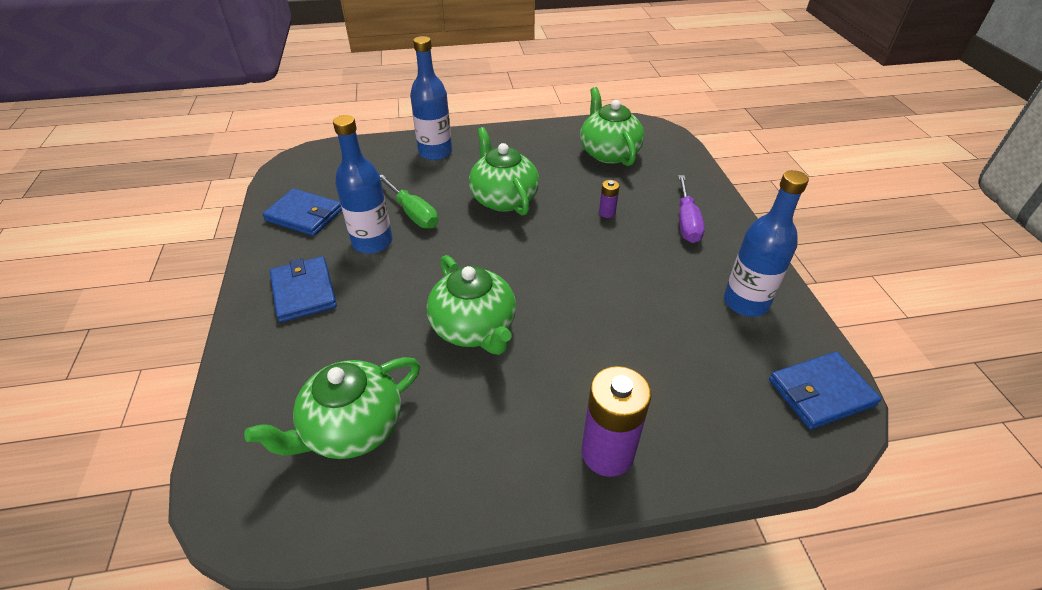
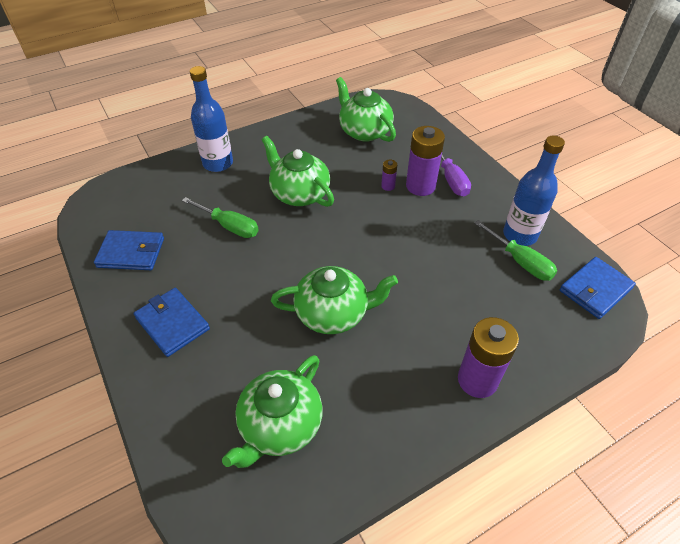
camera: 20 degrees left, 5 degrees up
(372, 242) = (208, 262): blue bottle -> none
(474, 328) = (333, 313): green teapot -> green teapot turned 45 degrees counterclockwise
(645, 221) = (420, 186): none -> purple battery
(731, 332) = (520, 261): none -> green screwdriver

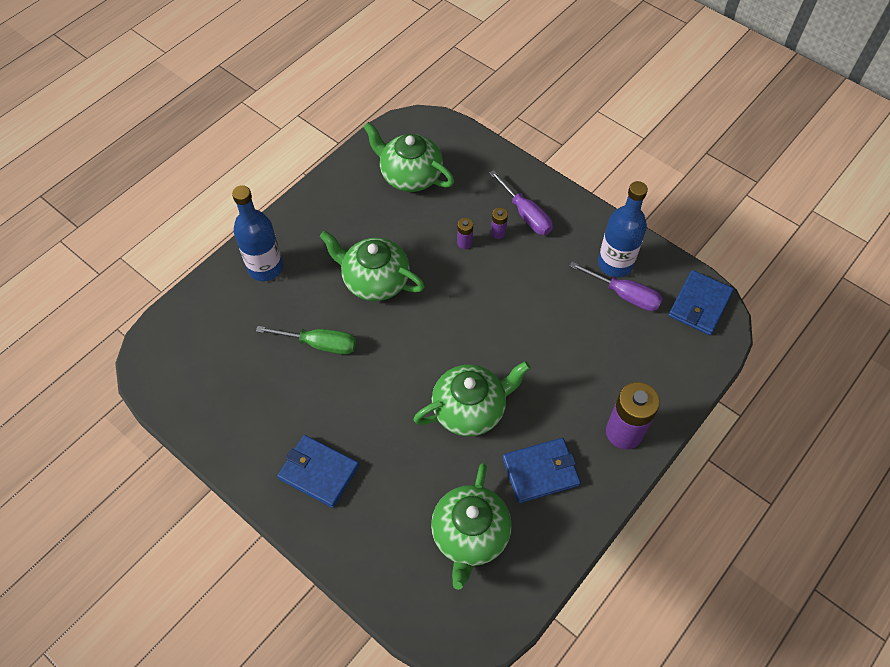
camera: 20 degrees left, 10 degrees up
(131, 253) = (231, 409): blue wallet -> blue wallet (541, 471)
(420, 186) = (498, 233): purple battery -> purple battery, size x0.46
(520, 261) = (624, 295): green screwdriver -> purple screwdriver

